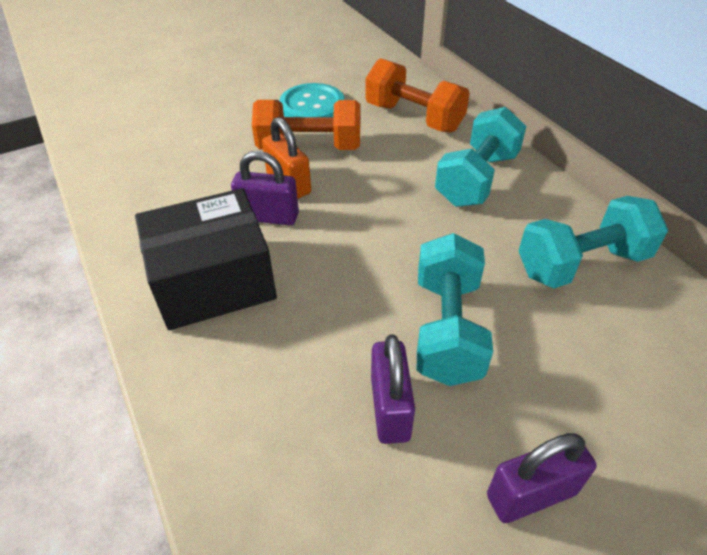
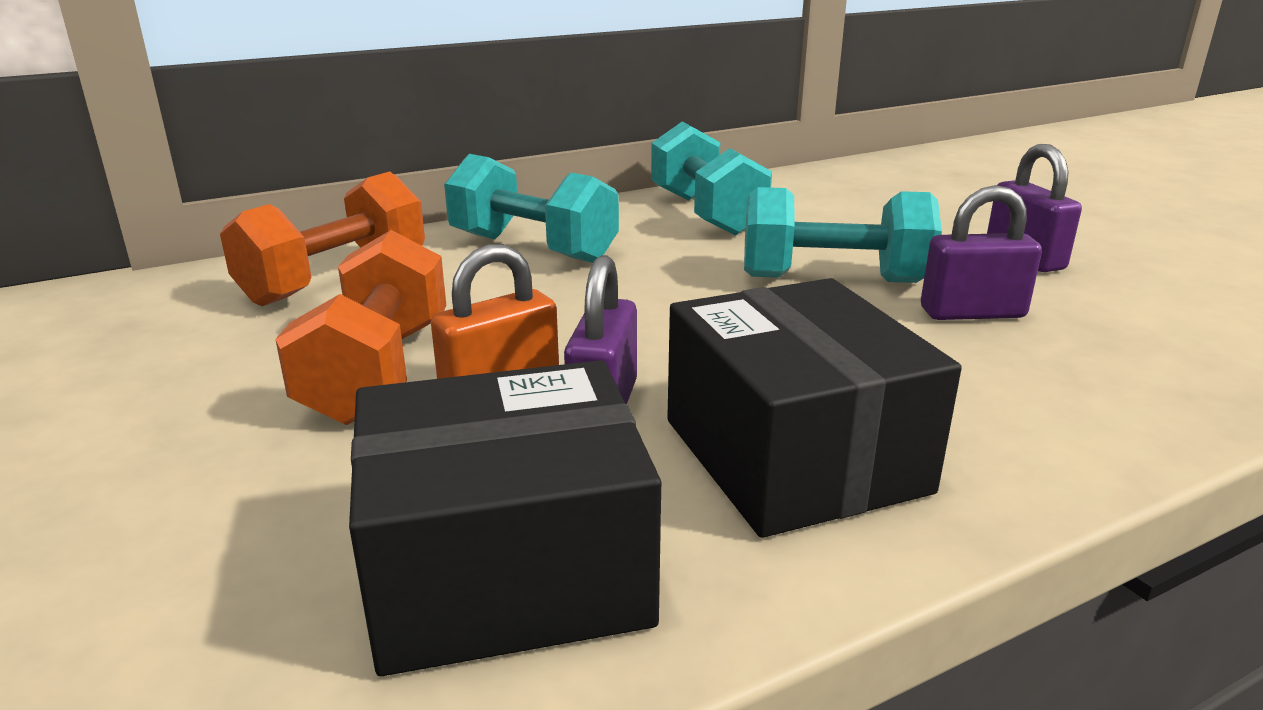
camera: 90 degrees left, 20 degrees down
(158, 197) = (507, 570): none -> black box
(312, 106) = (208, 372): turquoise button -> none

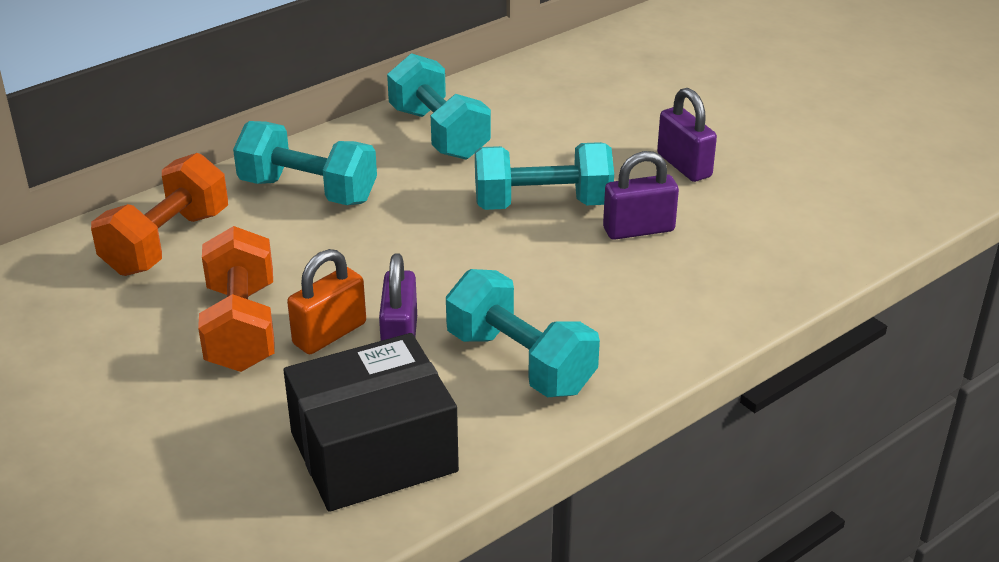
camera: 10 degrees left, 10 degrees up
(793, 455) = (520, 362): black box -> turquoise dumbbell

